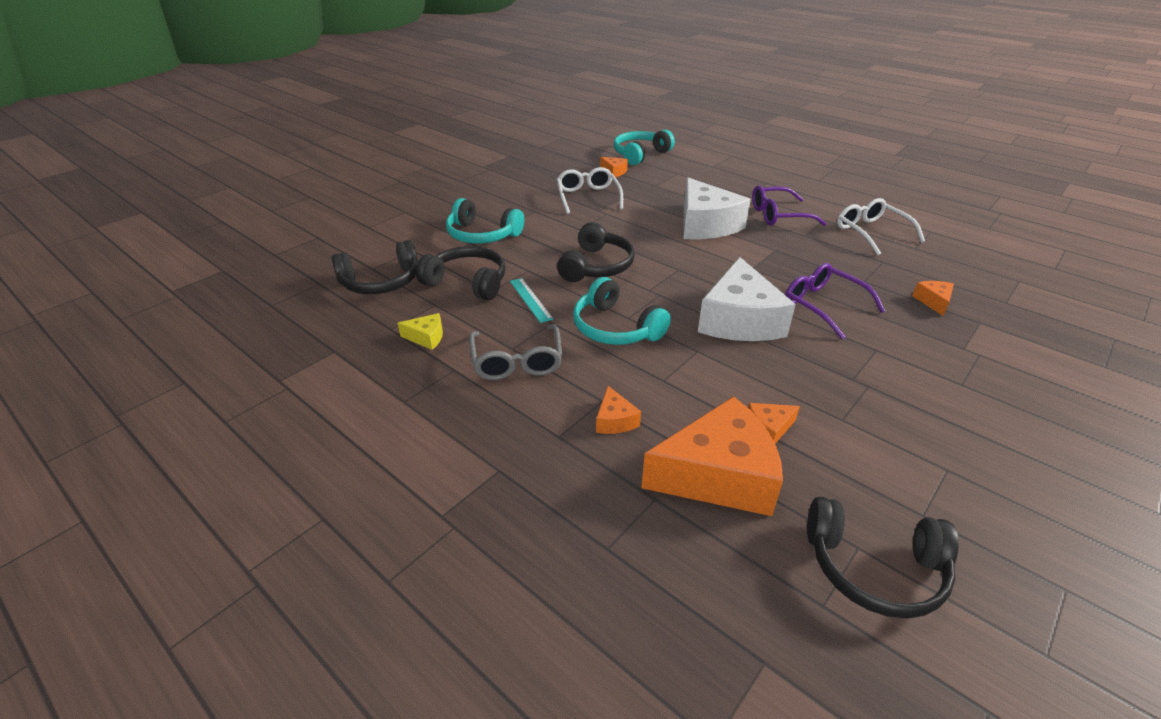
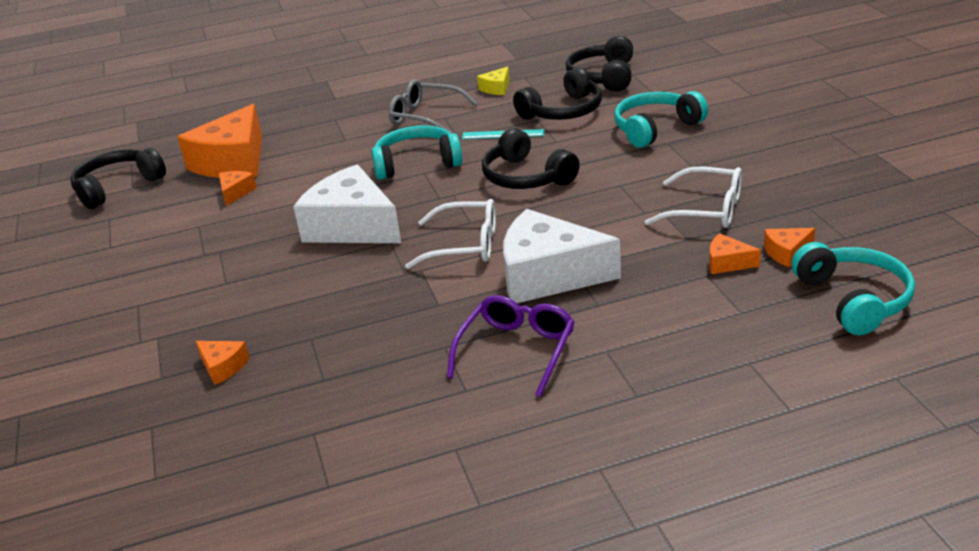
camera: 125 degrees right, 5 degrees down
(614, 420) = (321, 139): orange cheese -> orange cheese (727, 263)
(823, 306) = (310, 285): purple glasses -> none
(872, 233) = (387, 415): white glasses -> white glasses (464, 245)

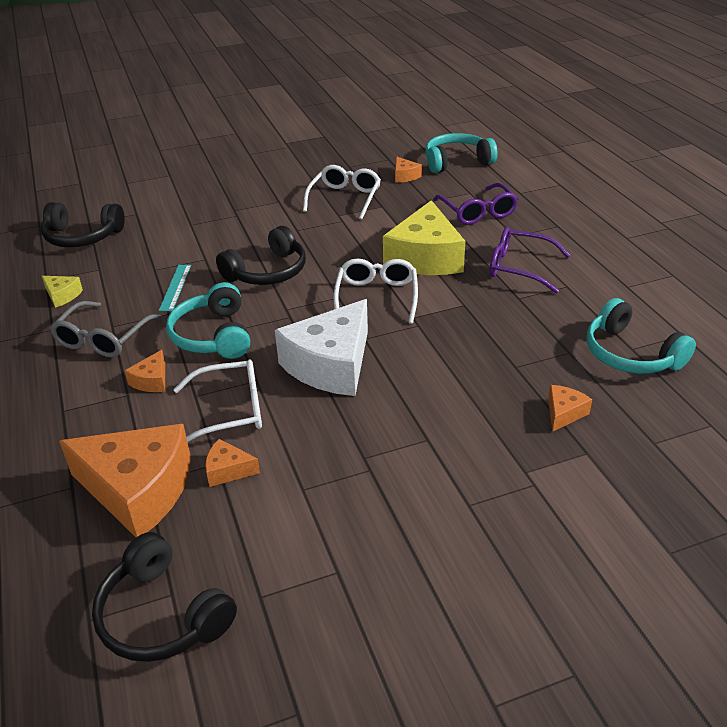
camera: 95 degrees left, 5 degrees up
(306, 184) = (229, 411): none -> white glasses
(548, 275) = (425, 258): white cheese -> yellow cheese
(563, 111) = (145, 256): black headphones -> none
(655, 128) = (206, 214): turquoise headphones -> turquoise headphones (630, 354)
(677, 318) = (477, 212): none -> purple glasses
(727, 263) = (414, 194): orange cheese -> orange cheese (152, 381)

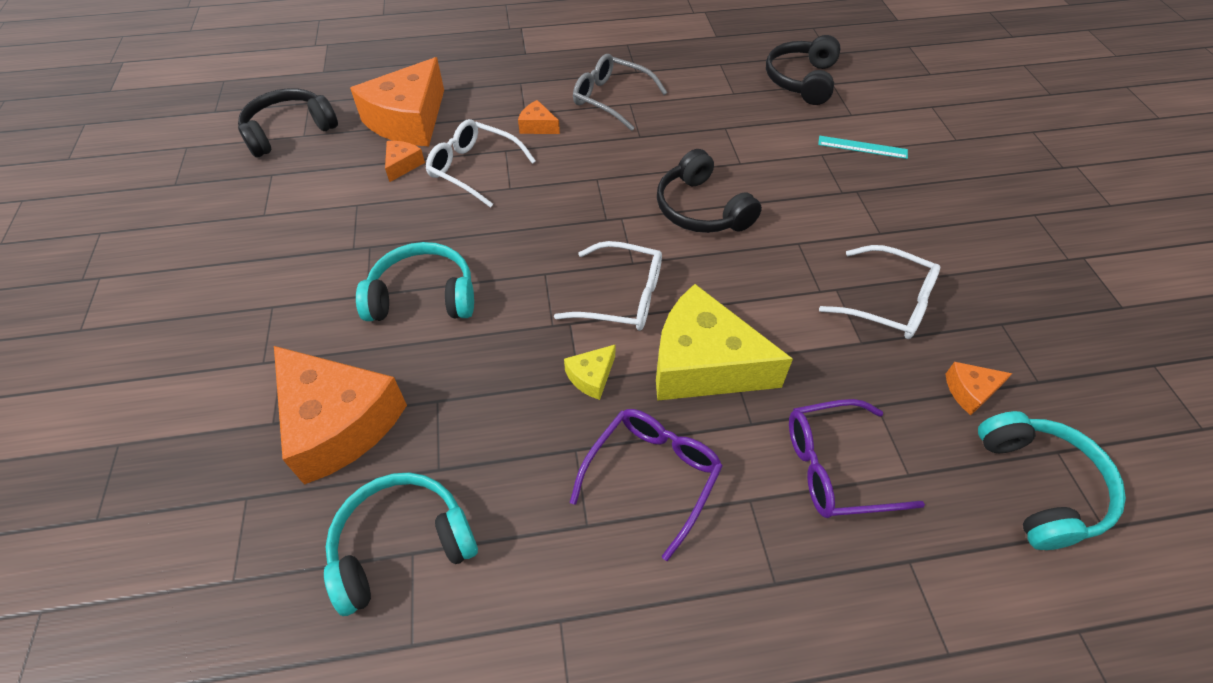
camera: 100 degrees right, 15 degrees up
(62, 296) = (689, 74): yellow cheese -> yellow cheese (591, 377)
(175, 287) = (686, 141): turquoise ruler -> turquoise ruler (862, 147)
(213, 335) = (591, 163): turquoise headphones -> turquoise headphones (423, 296)
(229, 411) = (474, 169): white glasses -> white glasses turned 120 degrees clockwise
(331, 365) = (510, 241): white cheese -> none
(564, 413) = (338, 423): orange cheese -> orange cheese, size x2.32

